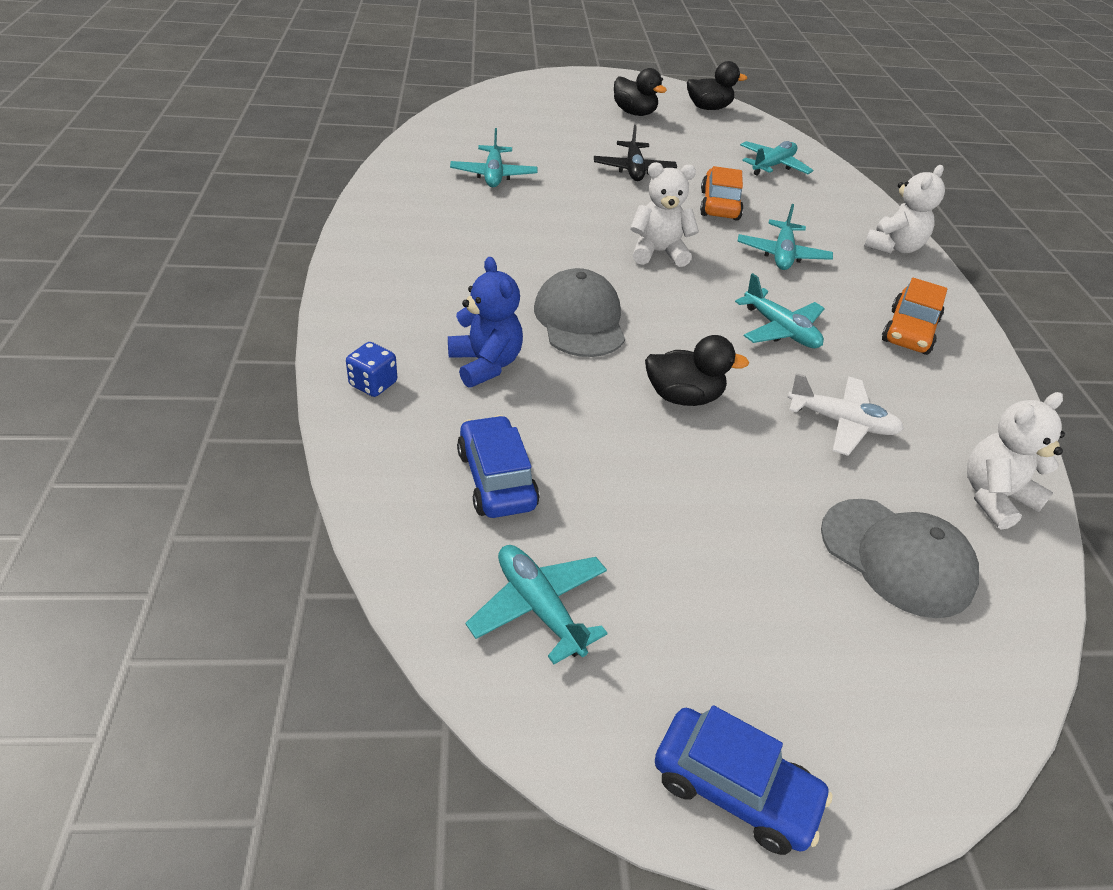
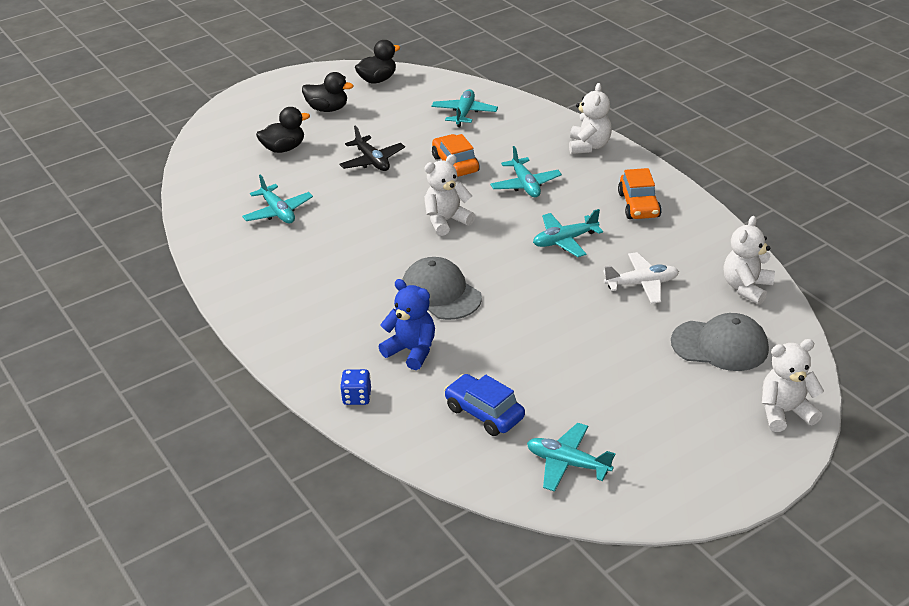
camera: 25 degrees left, 5 degrees down
(683, 397) = (544, 312): black duck -> black duck (284, 148)
(734, 789) = (721, 489): blue car -> none
(780, 330) = (565, 240): turquoise plane -> turquoise plane turned 135 degrees clockwise
(935, 717) = (785, 412): none -> white teddy bear

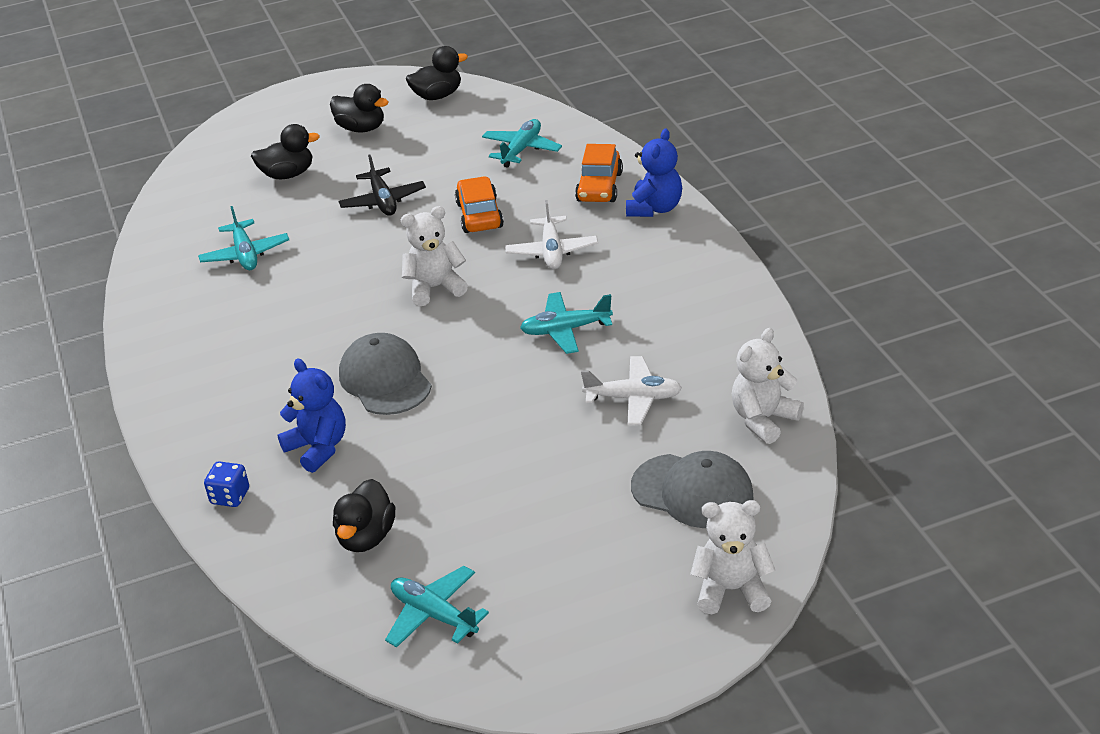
camera: 15 degrees right, 0 degrees up
(484, 413) = (366, 537): blue car -> black duck
(525, 185) = (552, 251): turquoise plane -> white plane
(589, 146) = (655, 208): white teddy bear -> blue teddy bear
(638, 205) = (680, 294): orange car -> orange car (599, 187)

